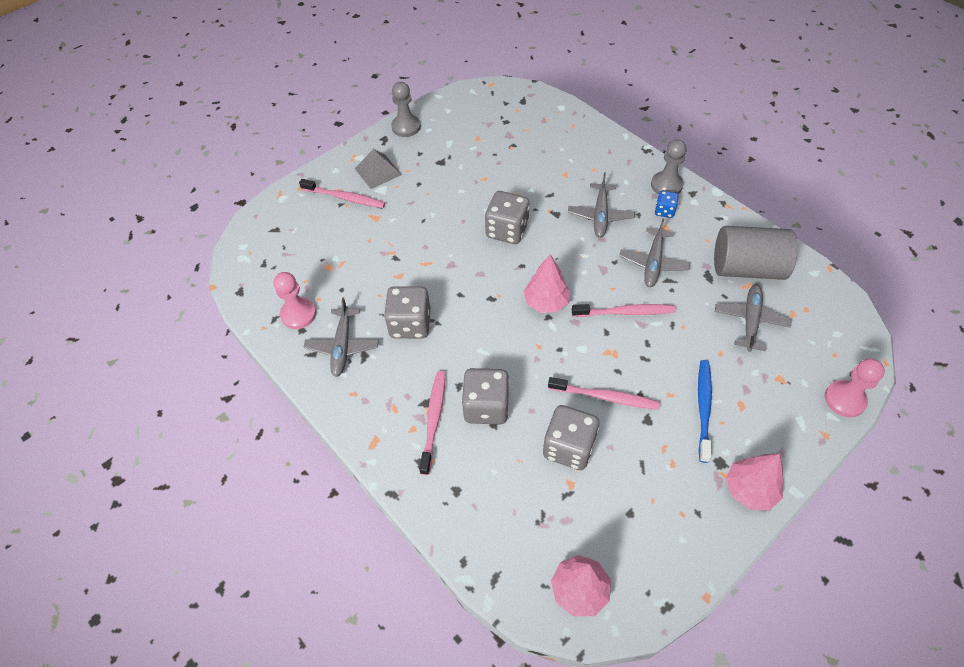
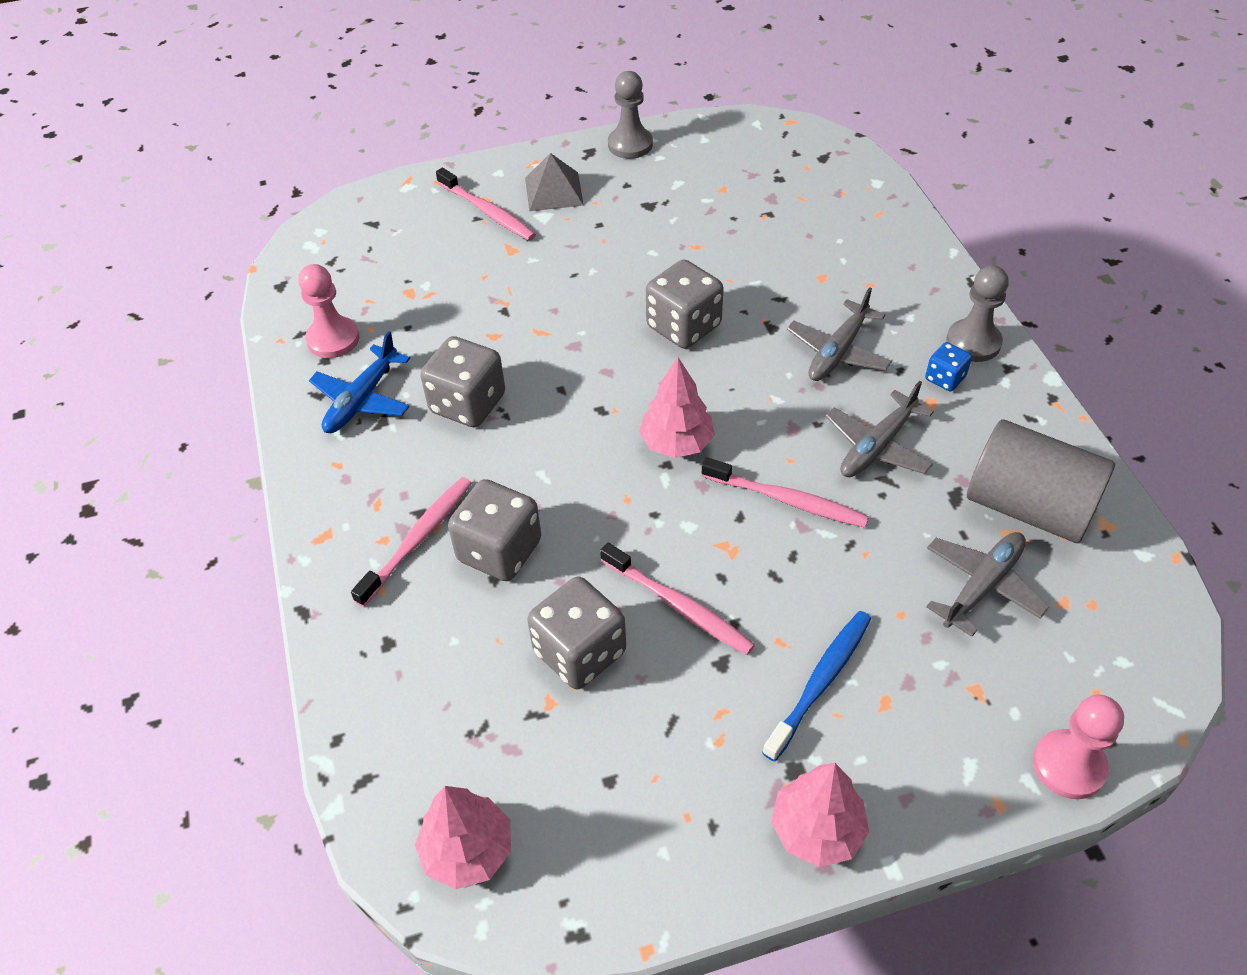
camera: 25 degrees right, 5 degrees down
(342, 346) = (362, 399): grey plane -> blue plane

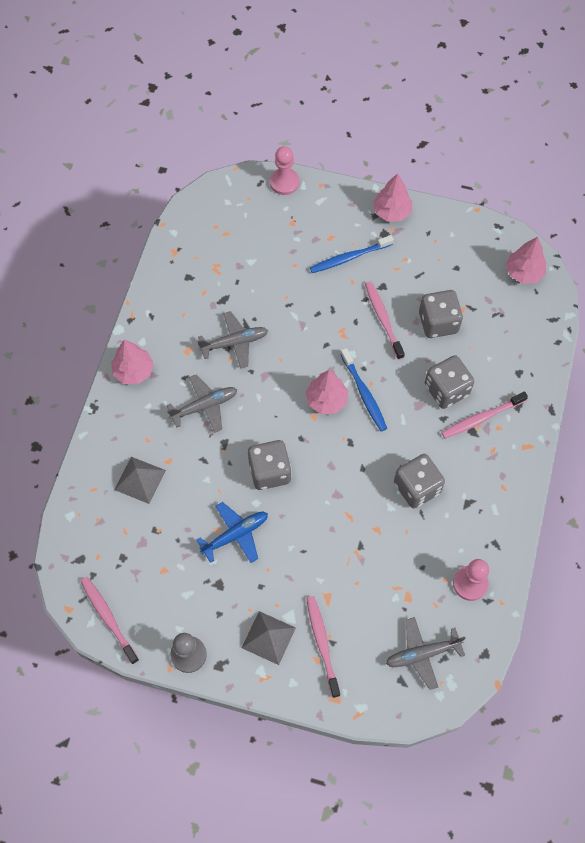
camera: 150 degrees left, 15 degrees up
(362, 399) = (472, 525): blue plane -> blue plane (235, 535)
(627, 479) = (364, 393): none -> blue toothbrush
(787, 500) = (298, 340): pink toothbrush -> pink toothbrush (108, 618)
(835, 245) = (140, 480): none -> grey pyramid
(945, 378) = (168, 359): blue dice -> none
(973, 342) = (133, 371): grey pawn -> pink tree
(982, 586) = (251, 257): grey plane -> grey plane (422, 654)
(1028, 507) = (198, 277): grey cylinder -> none

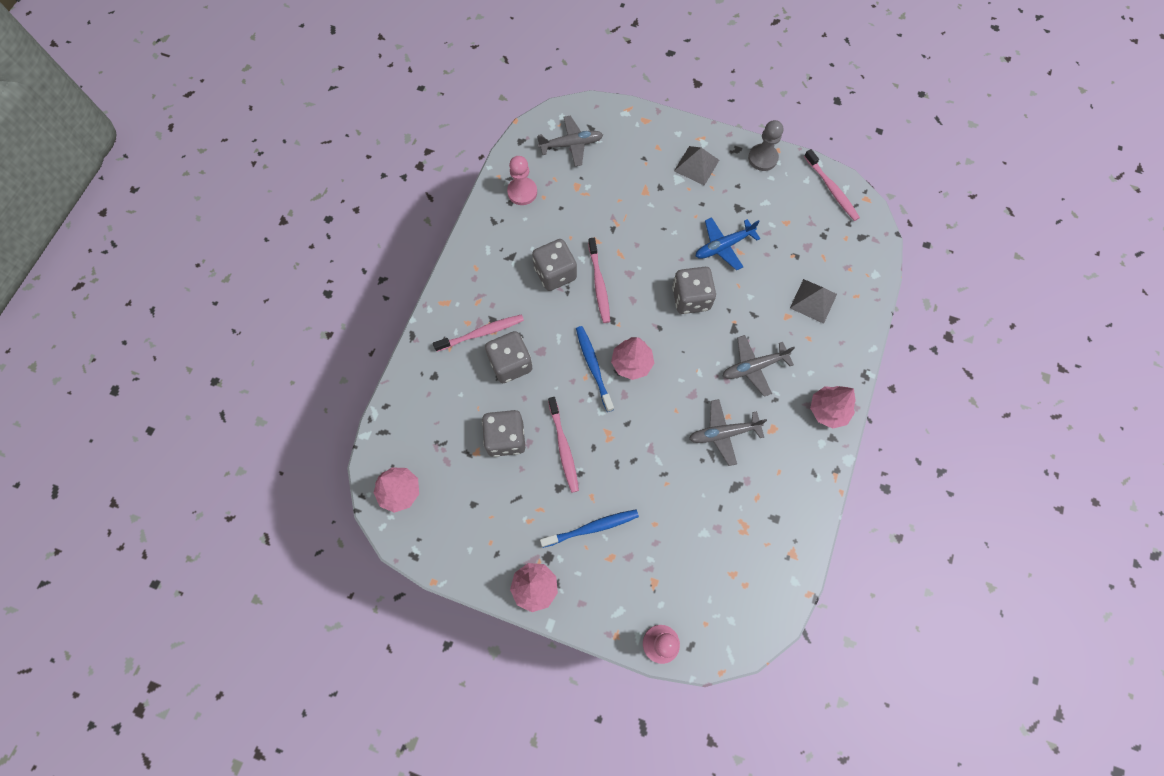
camera: 175 degrees left, 5 degrees up
(322, 644) = (652, 157): pink toothbrush -> pink toothbrush (599, 284)

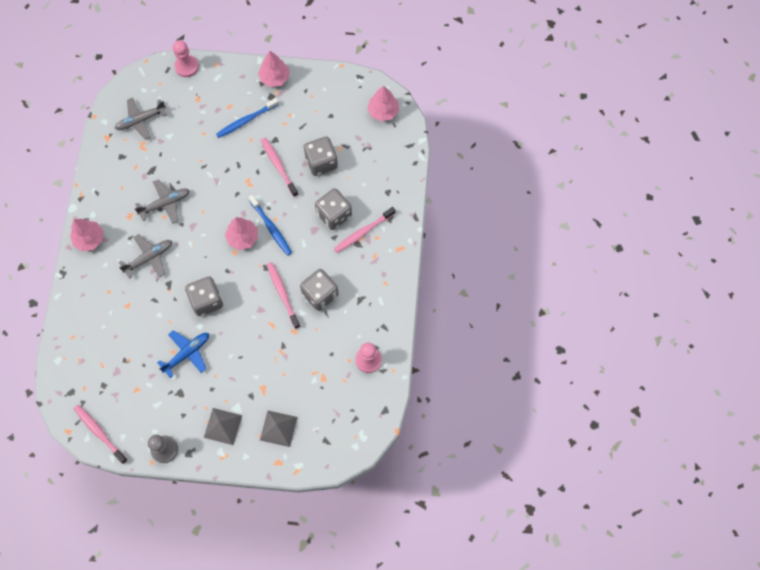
camera: 165 degrees right, 0 degrees up
(571, 145) = (339, 418): grey plane -> grey plane (141, 120)
(813, 301) = (107, 323): grey pyramid -> grey pyramid (278, 428)

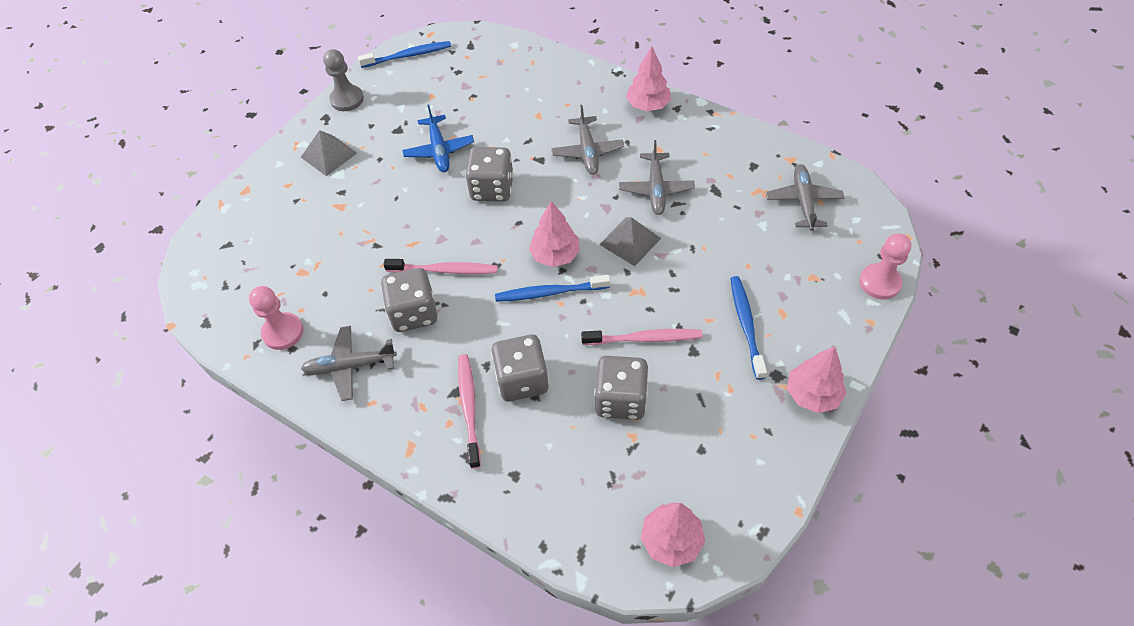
camera: 120 degrees right, 15 degrees down
(99, 433) = (408, 56): pink toothbrush -> blue toothbrush
(278, 428) = (282, 204): grey pyramid -> grey pyramid (630, 241)
(370, 308) = (350, 366): none -> grey plane

